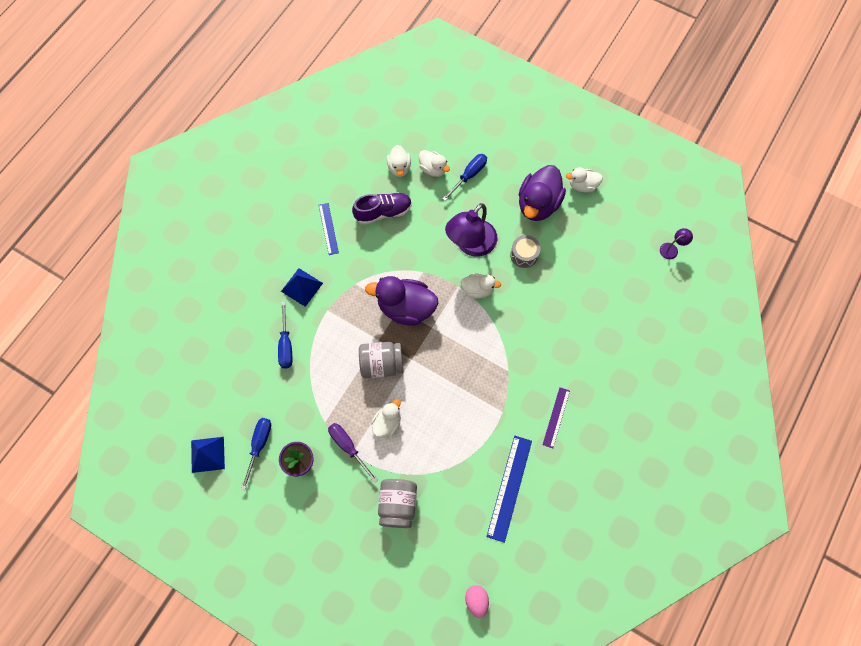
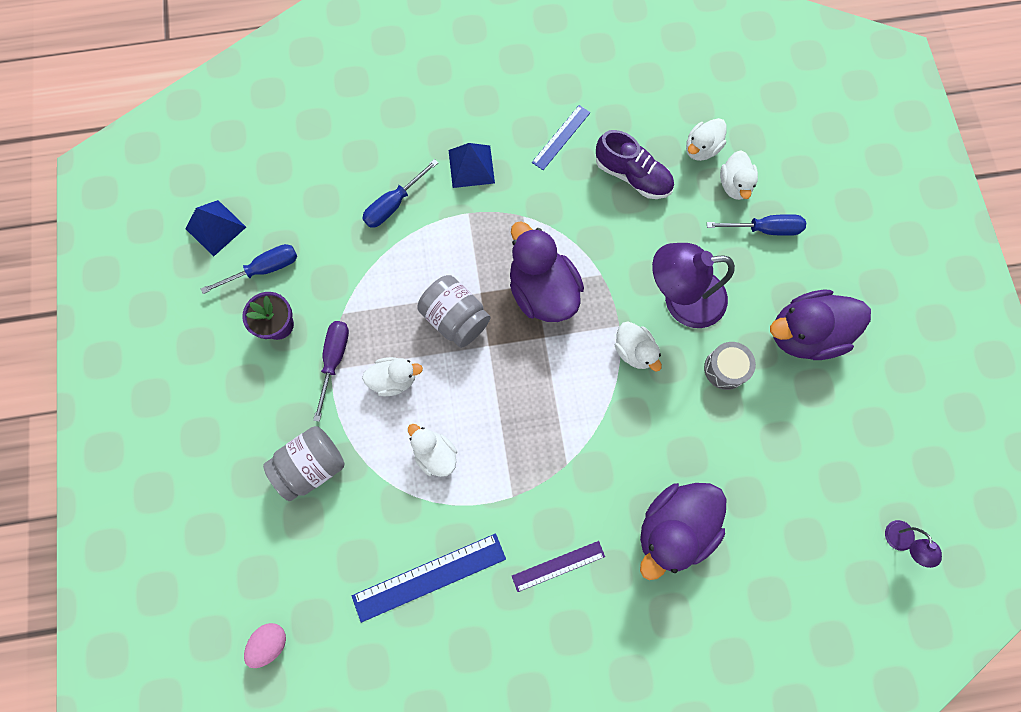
camera: 50 degrees right, 5 degrees up
(582, 185) = (878, 366): white duck -> white duck (435, 454)
(582, 346) = (673, 528): none -> purple duck
(672, 249) = (901, 542): purple lamp -> purple lamp turned 60 degrees clockwise

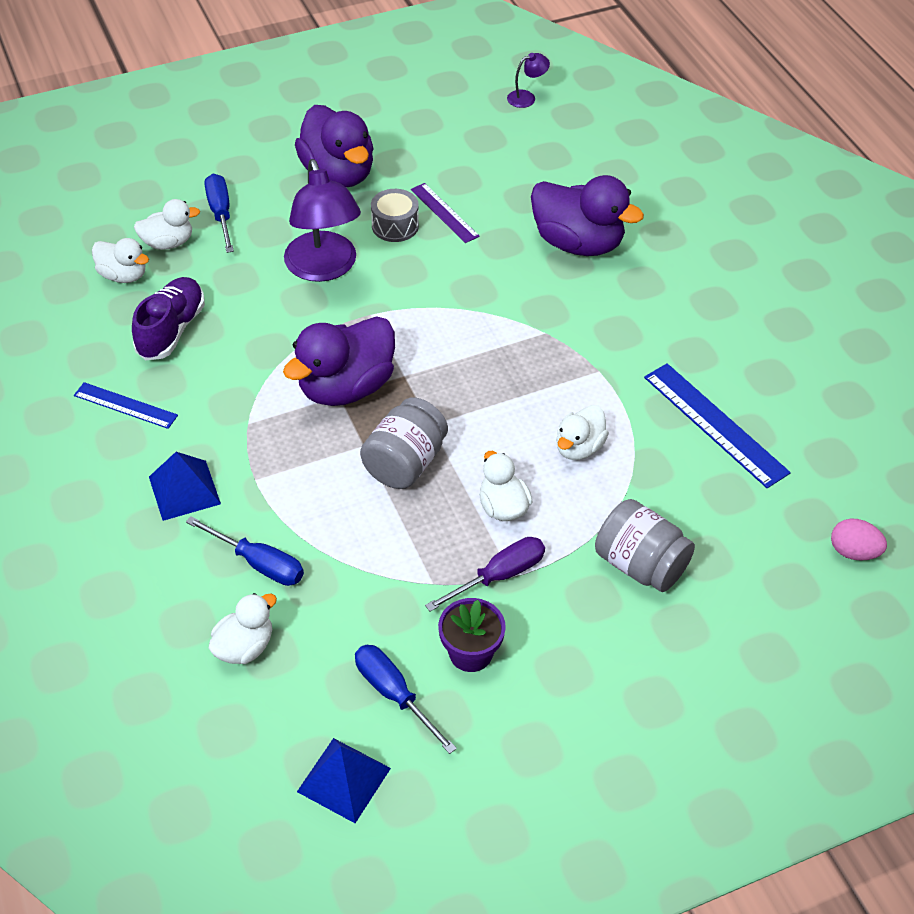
camera: 105 degrees left, 25 degrees down
(334, 360) = (499, 576): purple screwdriver -> purple screwdriver turned 150 degrees clockwise
(558, 566) = (654, 322): purple ruler -> purple ruler (444, 213)
(634, 351) = (397, 297): white duck -> white duck (244, 647)

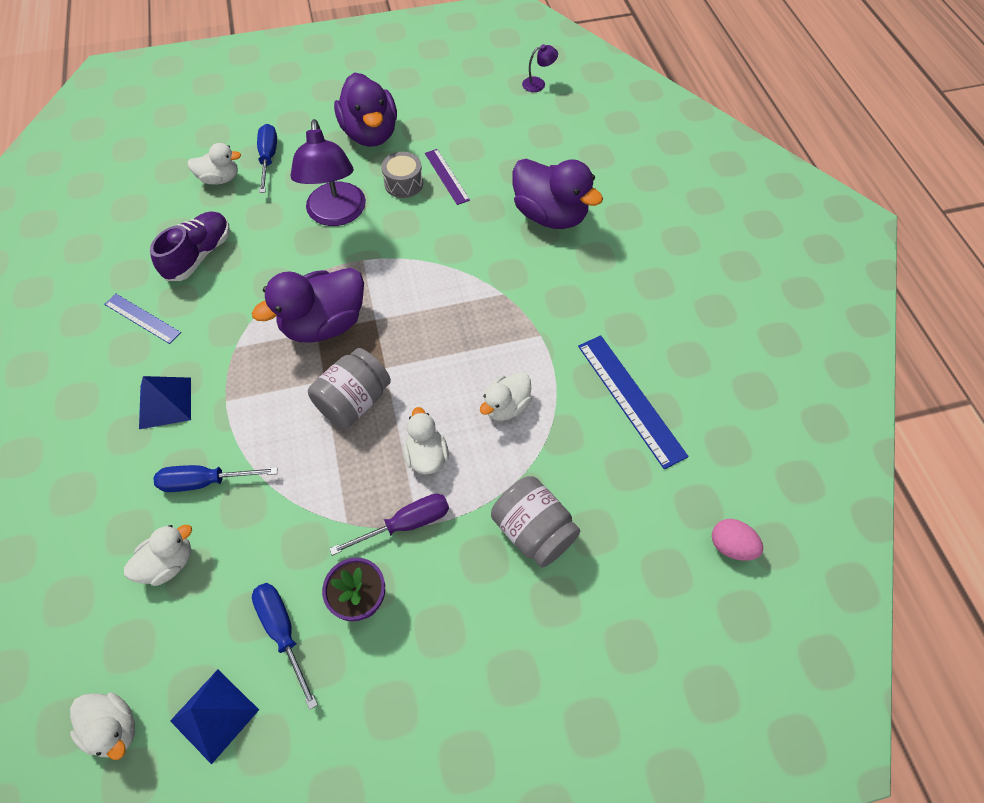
camera: 10 degrees right, 10 degrees up
(123, 275) = (177, 203): white duck -> white duck (114, 728)
(259, 563) = (205, 481): blue screwdriver -> blue screwdriver turned 135 degrees clockwise

